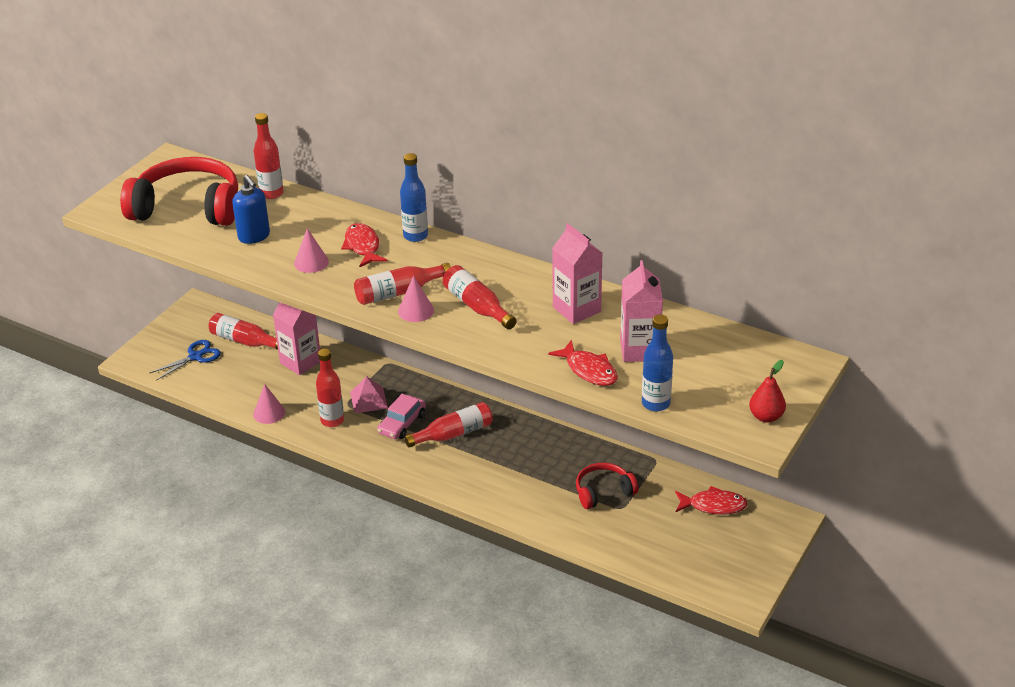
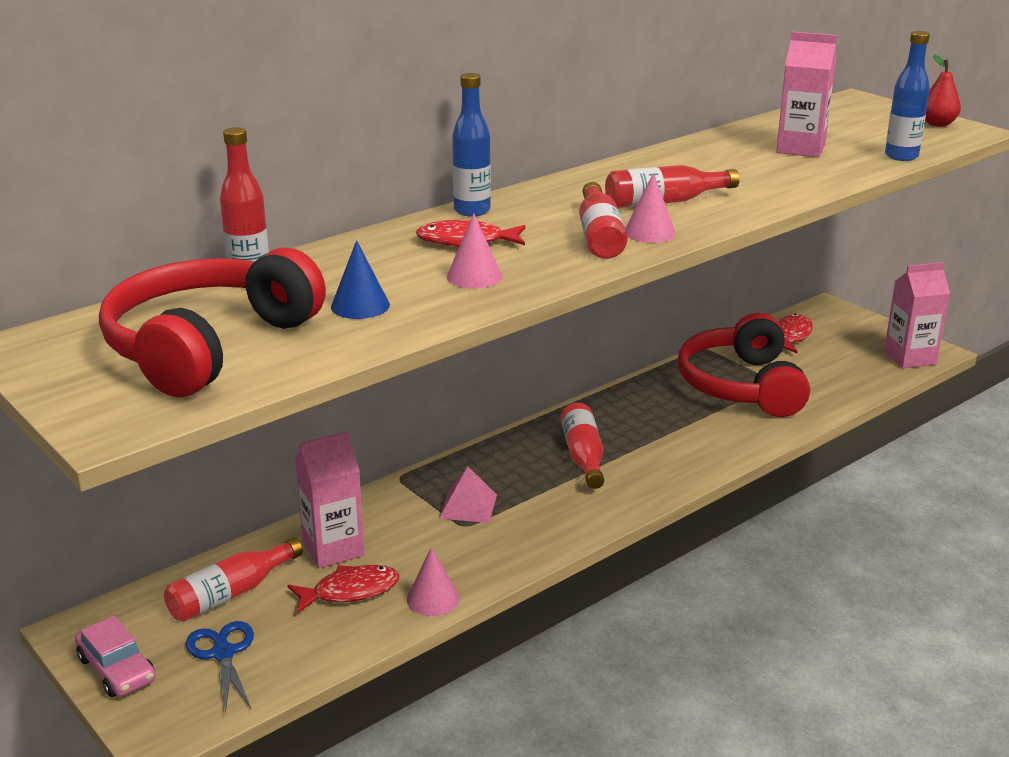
camera: 70 degrees left, 10 degrees down
(254, 236) = (360, 306): blue soap dispenser -> blue cone
(332, 420) = (492, 544): red bottle -> none
(402, 423) = (537, 489): pink car -> pink car (117, 669)
(576, 309) = (705, 161): pink carton -> pink carton (910, 358)
(589, 370) = (828, 172): red fish -> red fish (350, 591)
(603, 492) = (742, 386): red headphones -> red headphones, size x1.95

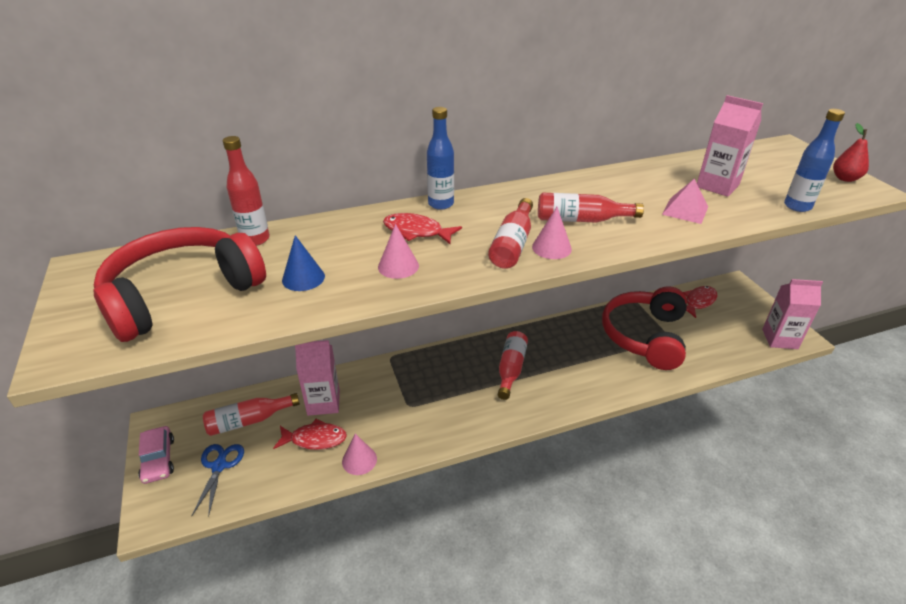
camera: 20 degrees right, 10 degrees up
(468, 506) = (419, 391): pink pyramid -> pink pyramid (685, 210)

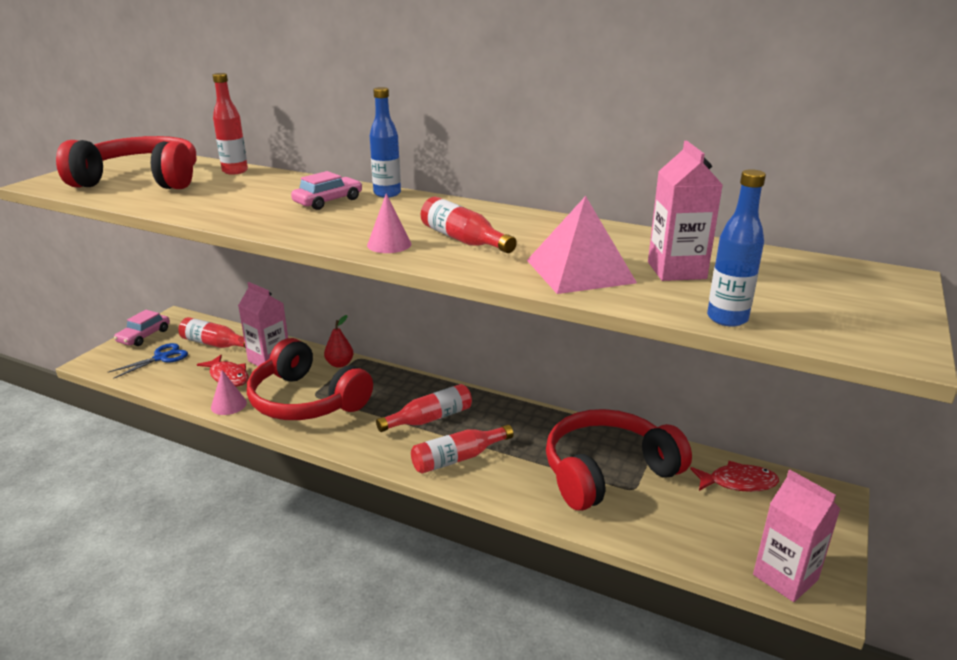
camera: 45 degrees right, 10 degrees down
(303, 278) = (207, 196): blue cone -> none
(398, 266) = (267, 212): pink cone -> none
(411, 414) = (306, 400): none -> red headphones
(416, 232) = (328, 201): red fish -> pink car
(512, 244) = (368, 231): red bottle -> red bottle (458, 458)
(685, 210) = (580, 271): pink pyramid -> pink pyramid, size x1.65
(845, 178) = (888, 328): red pear -> red pear (340, 364)

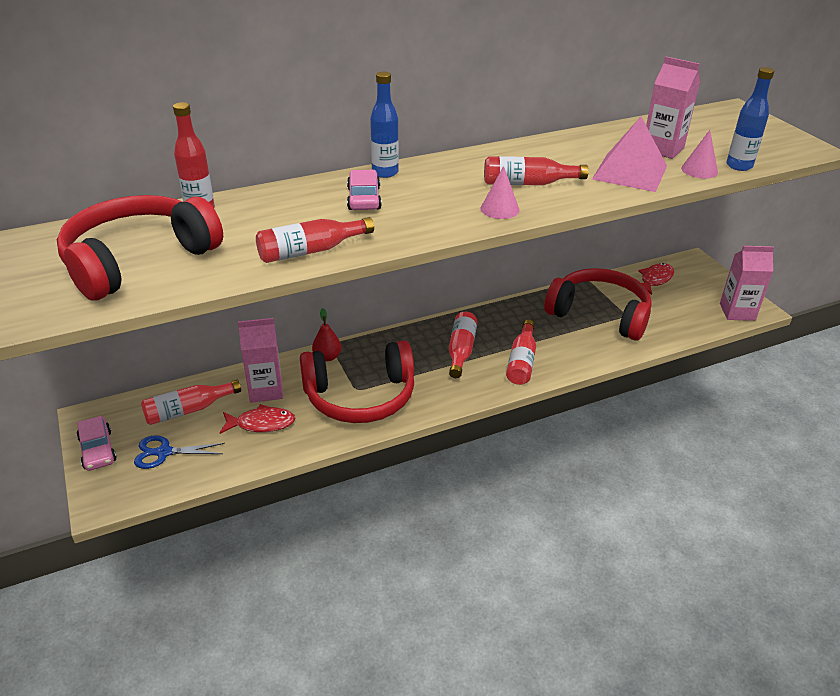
camera: 50 degrees left, 10 degrees up
(161, 358) = (164, 452): blue scissors -> blue scissors turned 90 degrees counterclockwise
(215, 212) = (310, 251): none -> red bottle
(228, 405) = (311, 440): pink cone -> pink cone (699, 170)
(607, 472) = (599, 314): red headphones -> red headphones turned 105 degrees clockwise

